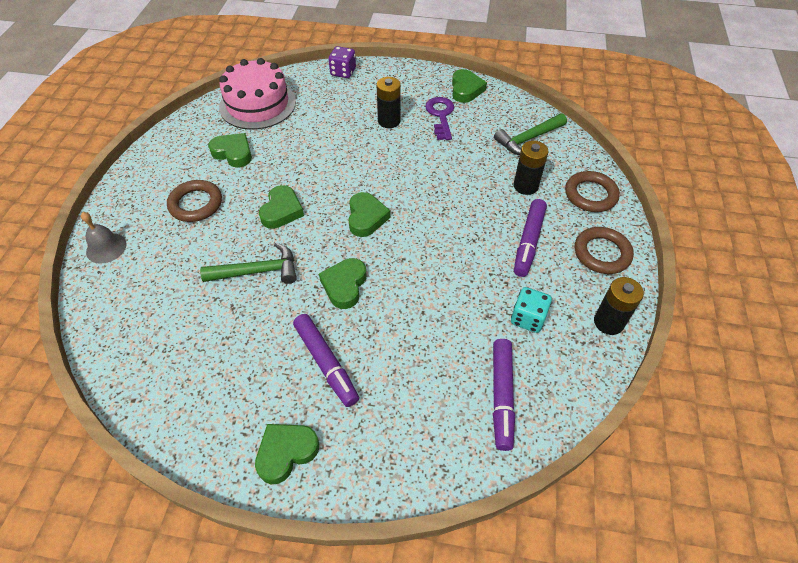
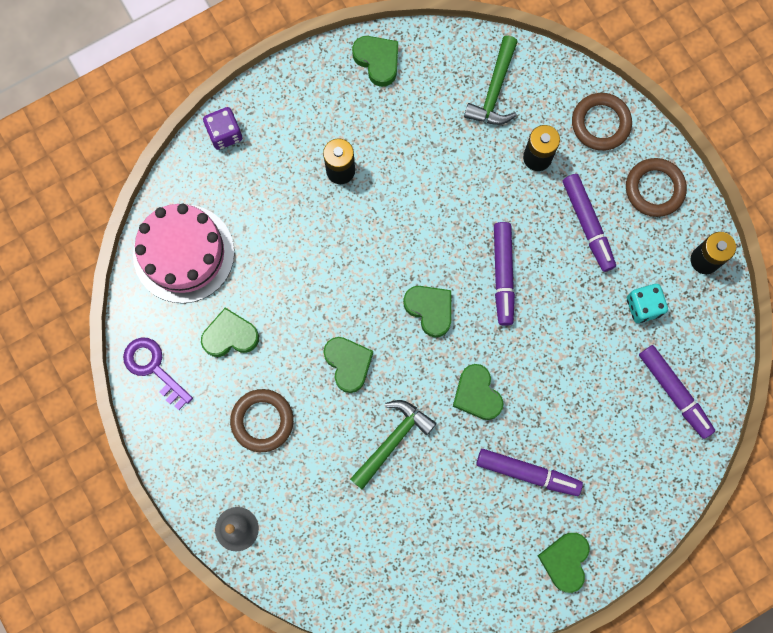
camera: 40 degrees left, 25 degrees up
(436, 231) = (503, 275): none -> purple marker
(440, 116) = (385, 122): purple key -> purple key (153, 368)

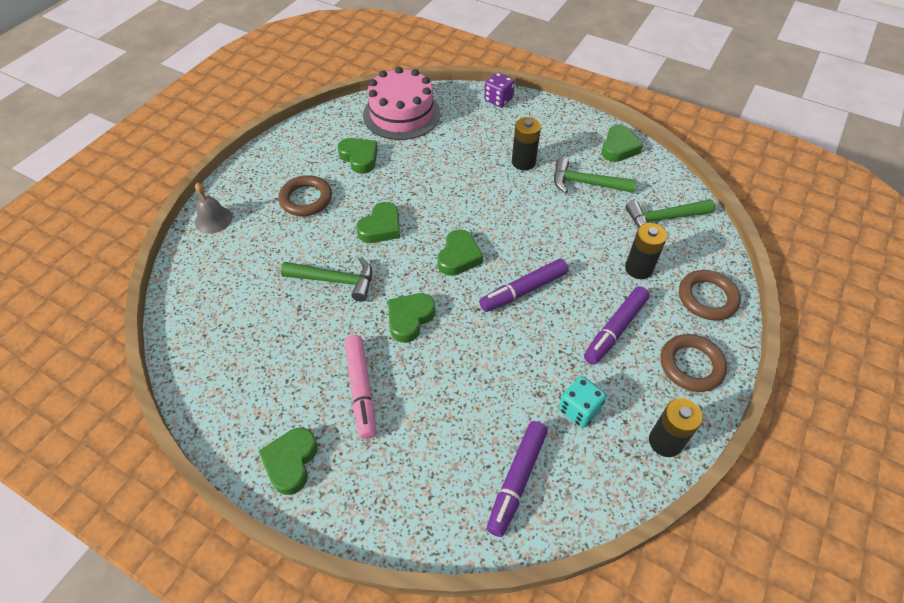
camera: 60 degrees right, 25 degrees down
(153, 368) = (311, 132): purple key -> none
(407, 129) = (586, 183): none -> green hammer
(527, 473) = (361, 389): purple marker -> pink marker
(565, 561) = (291, 462): green heart -> green heart turned 60 degrees counterclockwise

